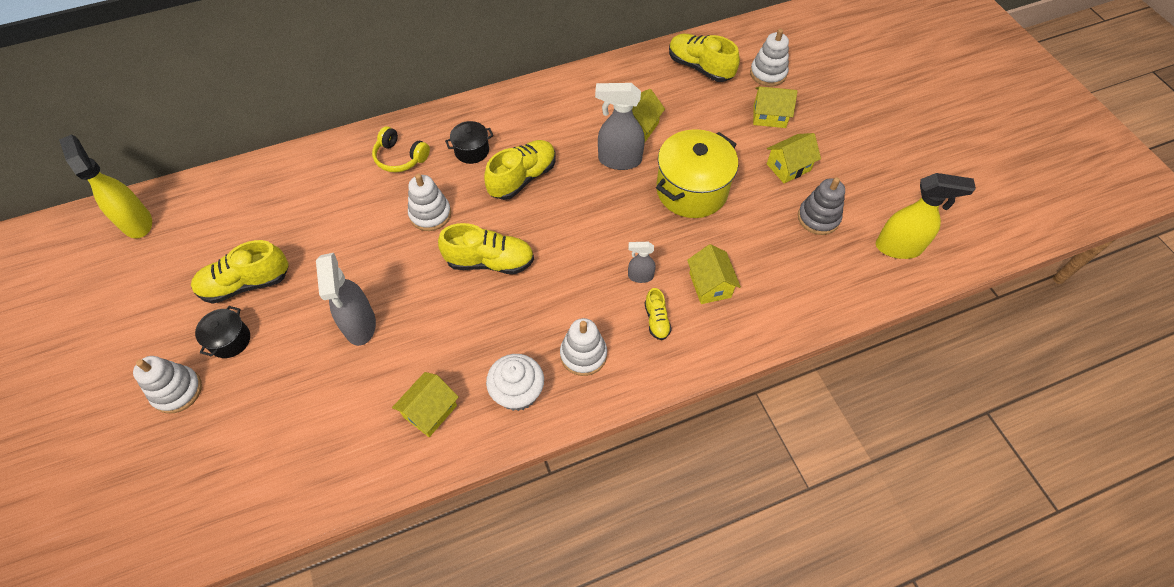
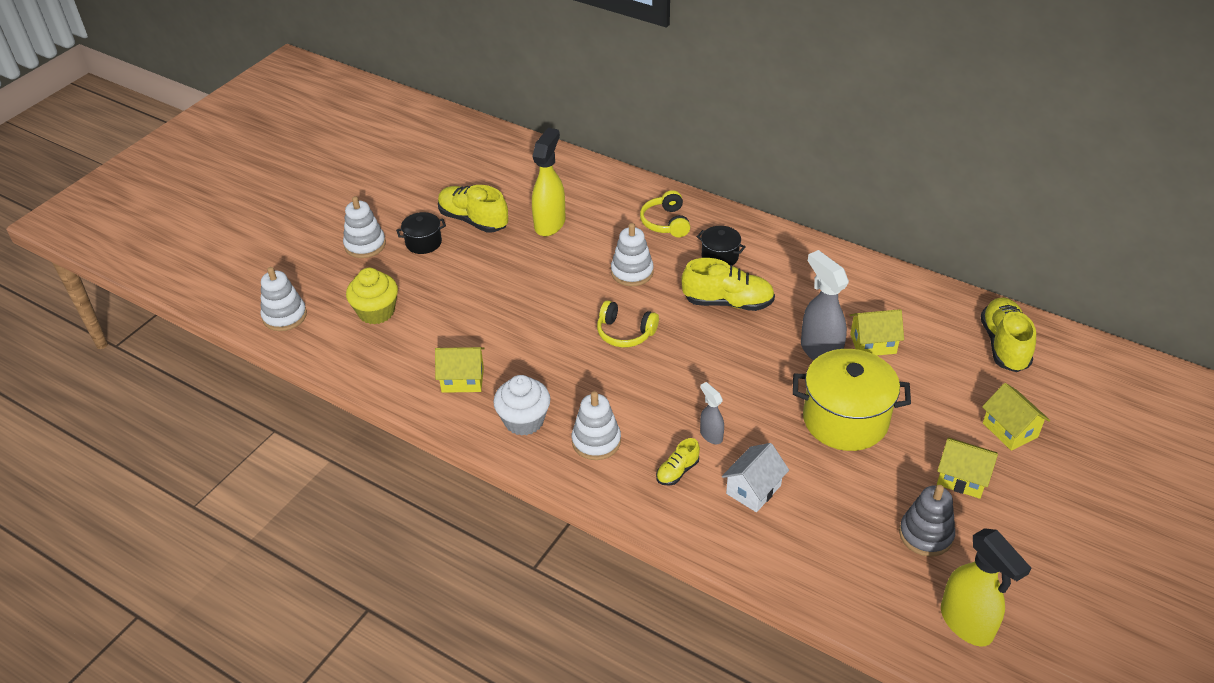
camera: 55 degrees right, 15 degrees down
(137, 222) = (469, 140): yellow spray bottle -> yellow spray bottle (550, 223)
(277, 433) = (376, 312): none -> yellow cupcake
(360, 325) = (497, 297): grey spray bottle -> none
(490, 261) = (625, 333): yellow shoe -> yellow headphones
(710, 285) = (753, 489): yellow house -> white house
(768, 73) = (1066, 400): white stacking toy -> white stacking toy (284, 316)

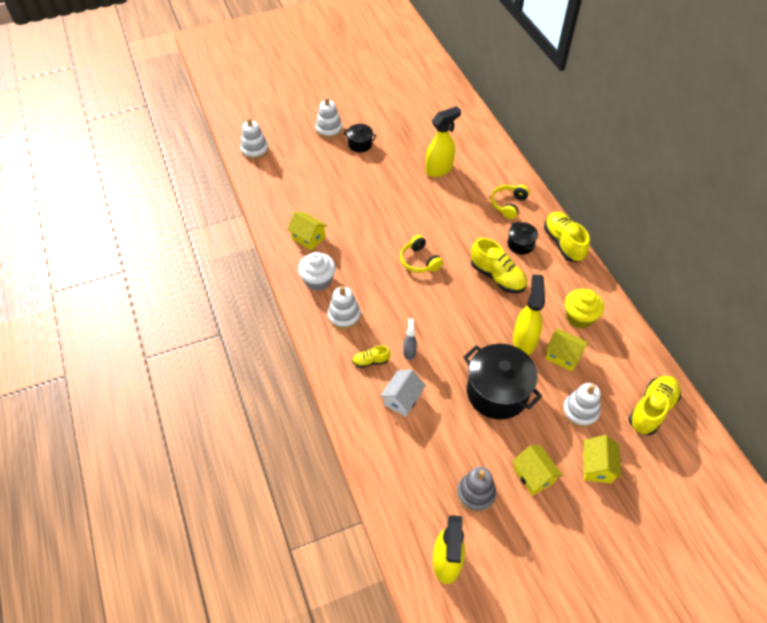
camera: 35 degrees right, 10 degrees up
(376, 312) = (300, 173): yellow cupcake -> yellow cupcake (579, 317)
(473, 220) = (399, 144): yellow shoe -> yellow shoe (563, 243)
(632, 272) = (458, 225): white stacking toy -> white stacking toy (580, 411)
(753, 489) = (402, 399): white house -> white house turned 45 degrees counterclockwise
(820, 351) = (524, 340): grey spray bottle -> yellow spray bottle
(845, 420) = (497, 392): yellow pot -> black pot

